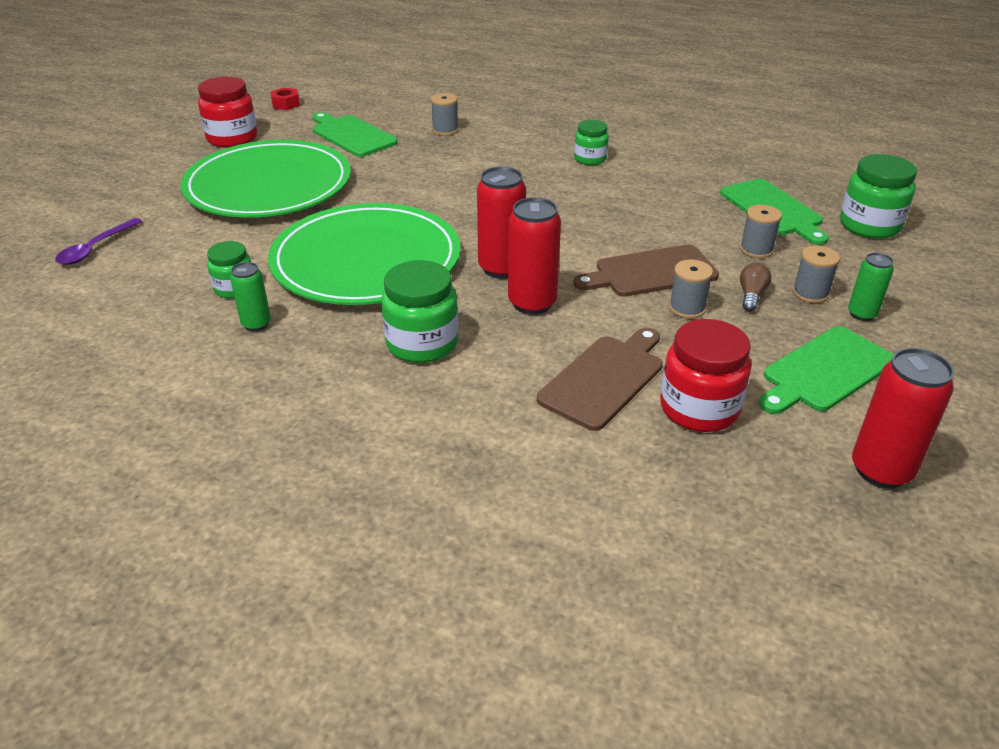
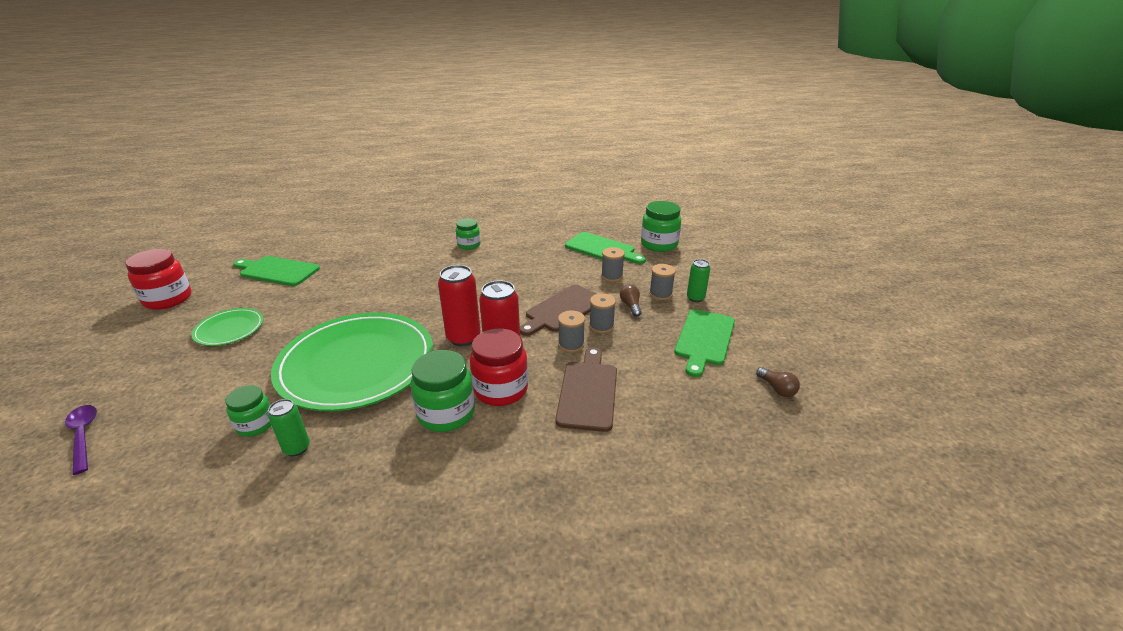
camera: 30 degrees left, 5 degrees down
(95, 248) = (83, 436): purple spoon -> purple spoon turned 150 degrees clockwise
(268, 185) = (229, 329): green plate -> green plate, size x0.46
(286, 104) = (201, 260): red nut -> none
(445, 130) = (351, 250): grey spool -> grey spool (571, 344)
(699, 408) = (657, 390): red jar -> red jar (501, 389)
(881, 470) = (777, 389): red can -> brown light bulb

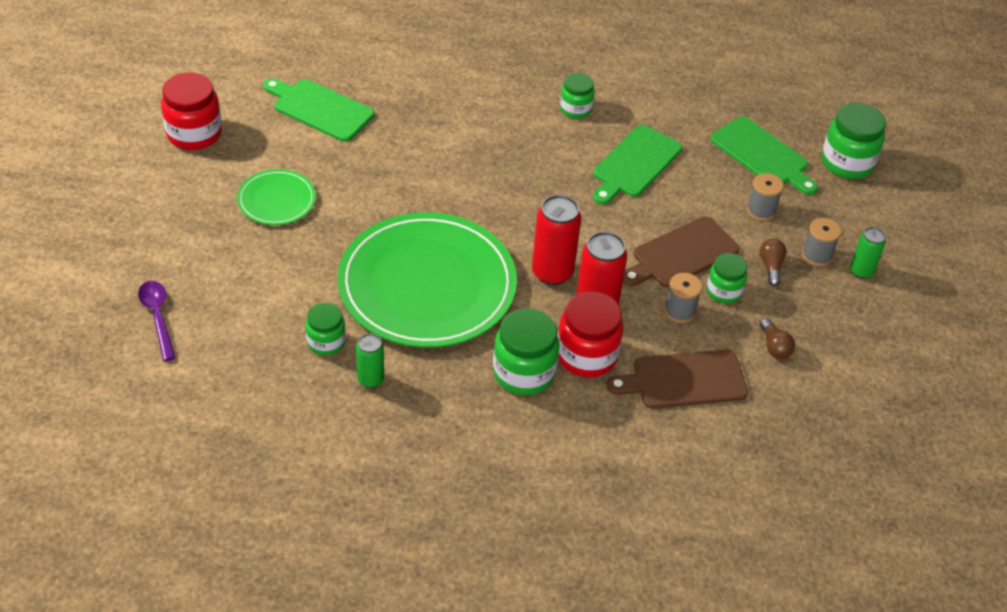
camera: 10 degrees right, 15 degrees up
(588, 392) = (684, 380): brown cutting board -> brown cutting board turned 120 degrees counterclockwise
(601, 326) = (724, 291): grey spool -> green jar
(704, 339) = (846, 338): green cutting board -> green cutting board (635, 164)
(777, 389) = (903, 424): brown light bulb -> brown light bulb (774, 346)

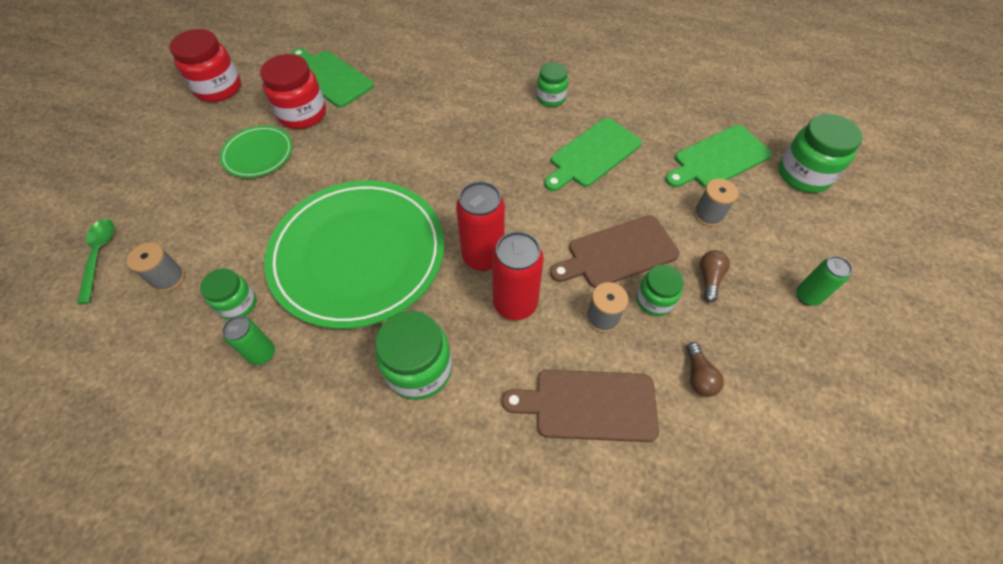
camera: 15 degrees right, 10 degrees up
(158, 317) = (99, 256): purple spoon -> green spoon
(586, 355) = (491, 357): red jar -> red jar (302, 114)
(762, 155) = (718, 158): green cutting board -> green cutting board turned 90 degrees clockwise
(816, 255) = (760, 271): grey spool -> grey spool (168, 278)

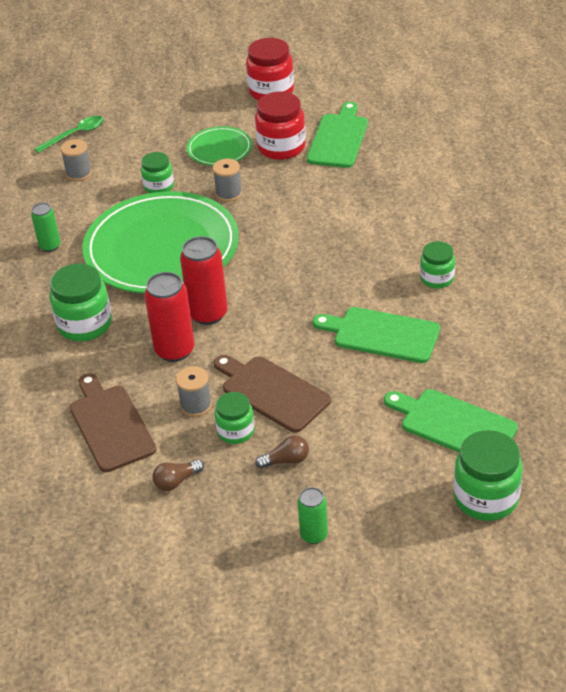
camera: 65 degrees right, 15 degrees down
(238, 304) = (80, 214): green jar -> green jar (159, 186)
(708, 215) = (366, 438): grey spool -> grey spool (229, 193)

